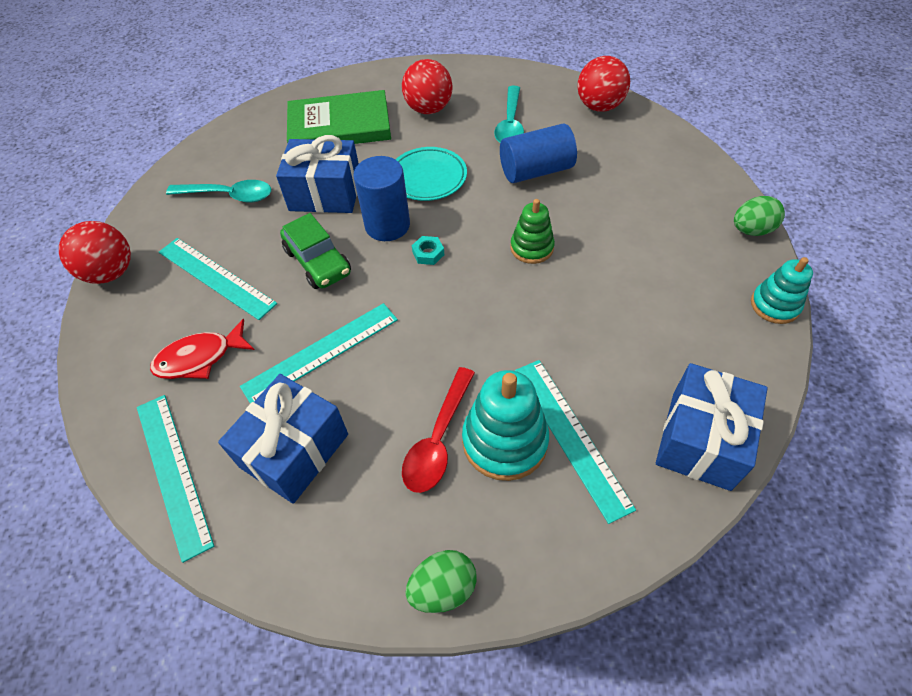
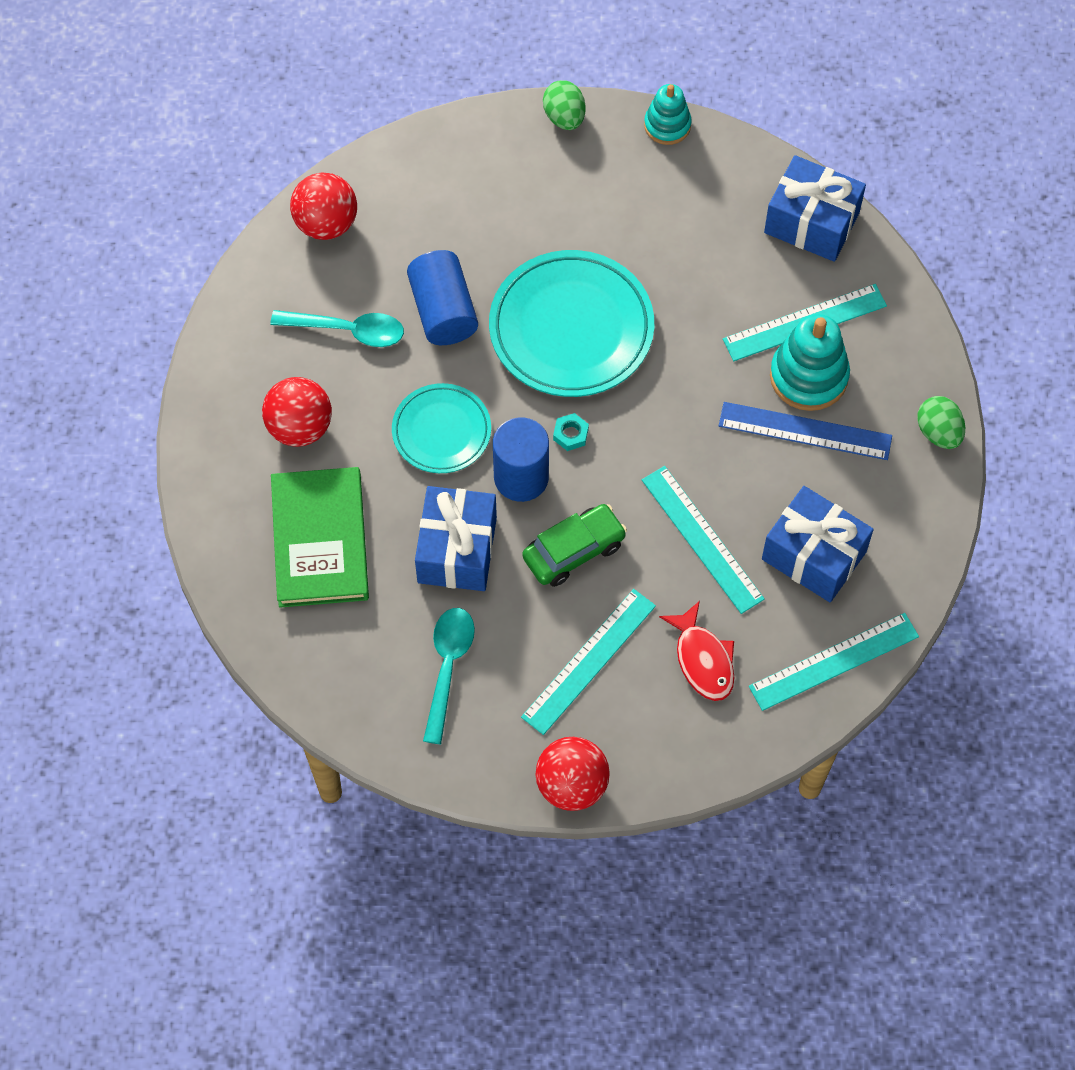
camera: 90 degrees left, 10 degrees up
(438, 439) = (805, 431): red spoon -> blue ruler
(532, 248) = (571, 329): green stacking toy -> turquoise plate

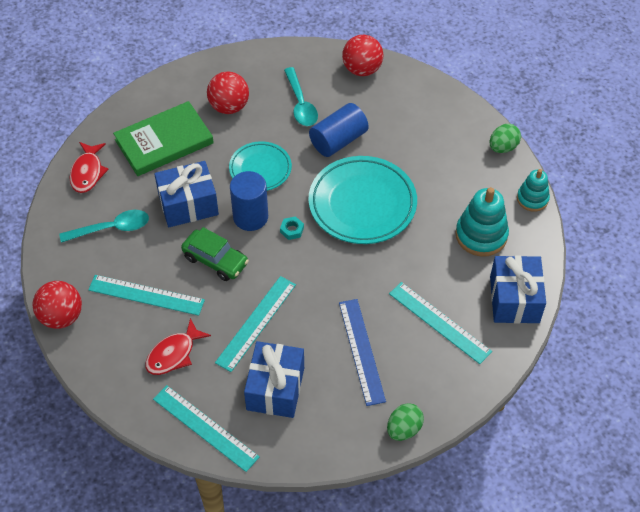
camera: 65 degrees right, 10 degrees down
(323, 666) = (87, 172): none -> red fish
(808, 376) = (402, 338): turquoise stacking toy -> turquoise stacking toy (481, 235)

